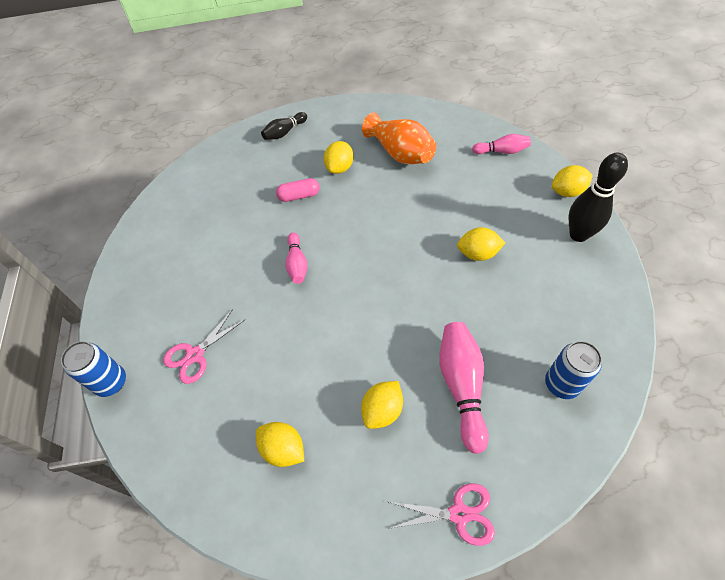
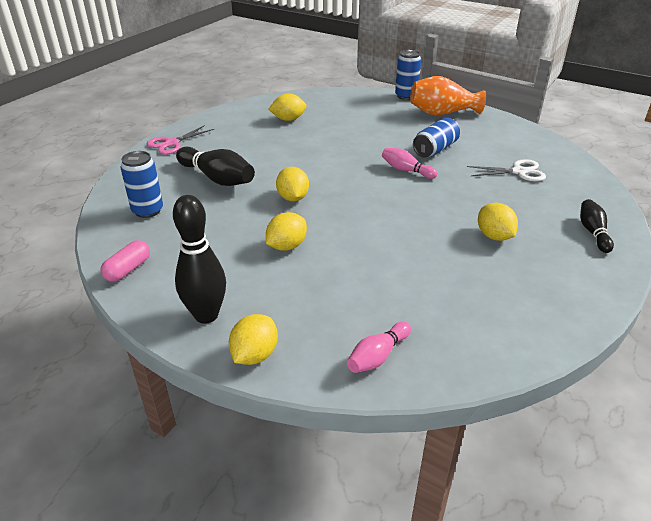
camera: 130 degrees right, 20 degrees down
(195, 355) = (386, 118): pink scissors -> none
(229, 200) = (518, 172): none -> white scissors
(236, 270) = (435, 149): none -> blue can
(299, 196) = (481, 201): pink capsule -> pink capsule (128, 269)
(382, 410) = (254, 150): yellow lemon -> yellow lemon (293, 198)
(400, 153) = (470, 282): orange vase -> orange vase (442, 113)
(462, 386) = (217, 178): pink bowling pin -> black bowling pin

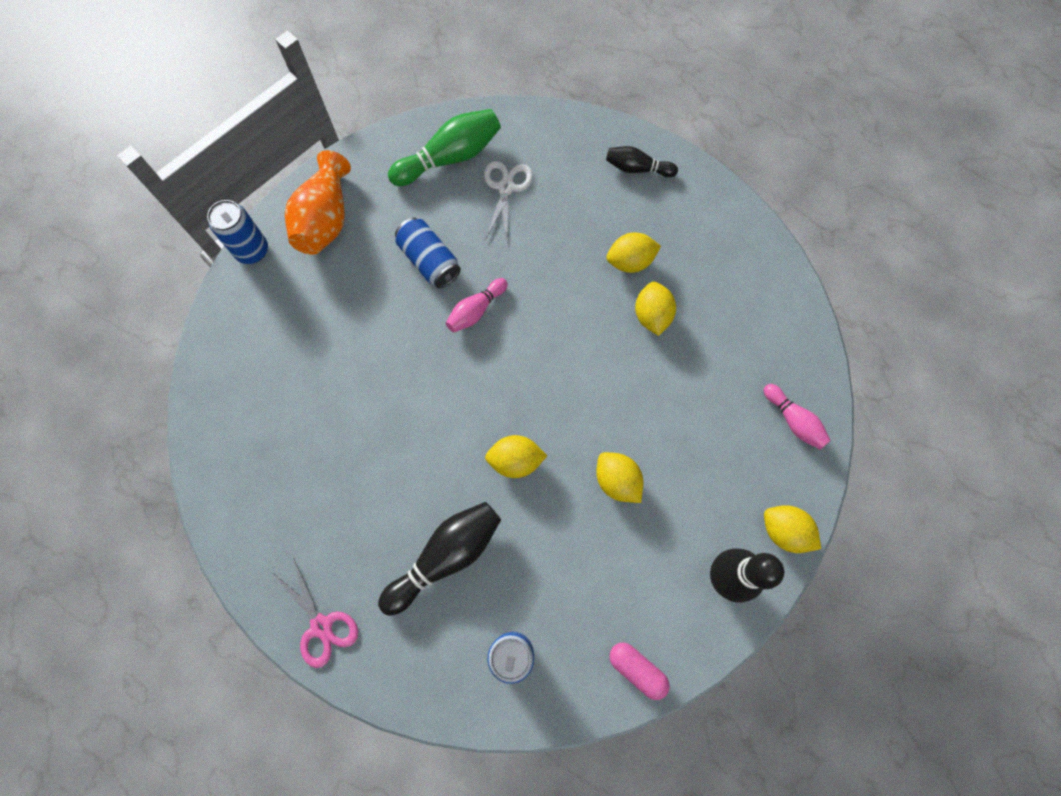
camera: 80 degrees left, 35 degrees up
(288, 119) = (285, 438): yellow lemon -> yellow lemon (652, 315)
(525, 147) = (450, 158): none -> green bowling pin

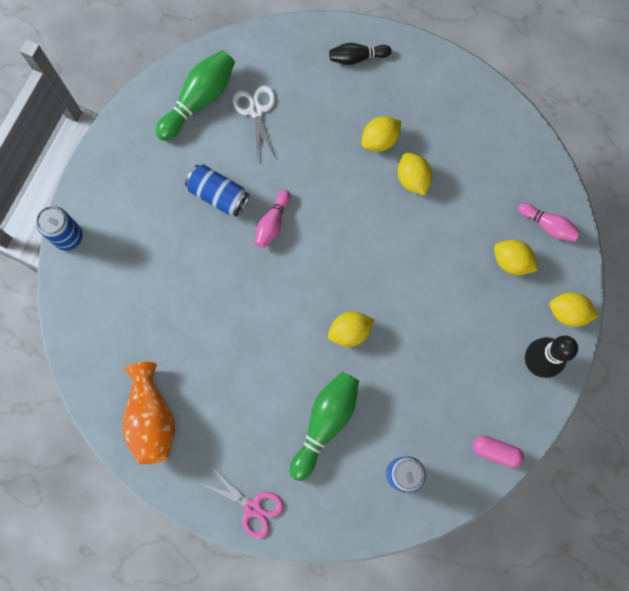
camera: 20 degrees left, 5 degrees up
(325, 220) = (117, 189): orange vase -> orange vase (151, 418)
(446, 557) = (325, 423): black bowling pin -> green bowling pin
(617, 481) = (432, 319): yellow lemon -> yellow lemon (511, 261)

